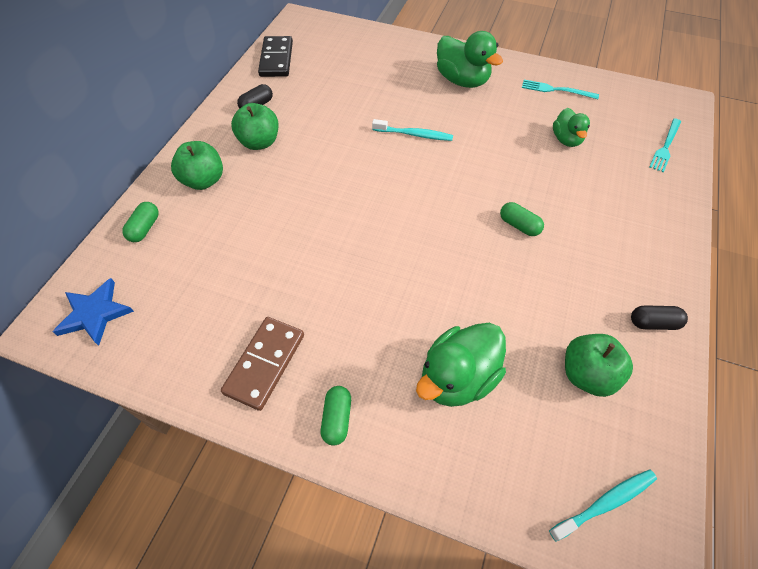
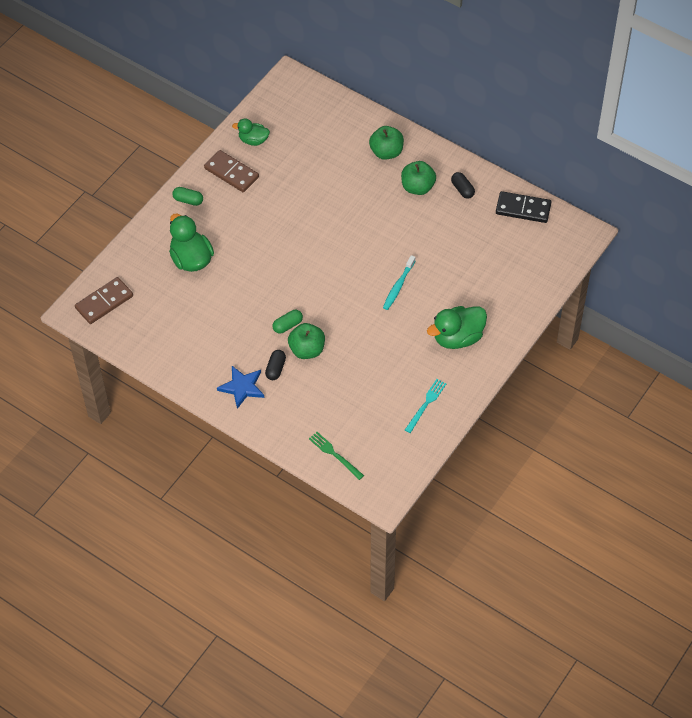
camera: 105 degrees right, 0 degrees up
(95, 313) = (291, 98): blue star -> blue star (242, 387)
(145, 228) = (351, 120): green capsule -> none
(566, 140) = (363, 387): green duck -> green duck (253, 140)
(587, 374) = (170, 322): green apple -> green apple (307, 350)
(605, 503) = (104, 302): turquoise toothbrush -> brown domino
(653, 323) = (189, 370): black capsule -> black capsule (275, 369)
(665, 146) = (335, 454): turquoise fork -> green fork

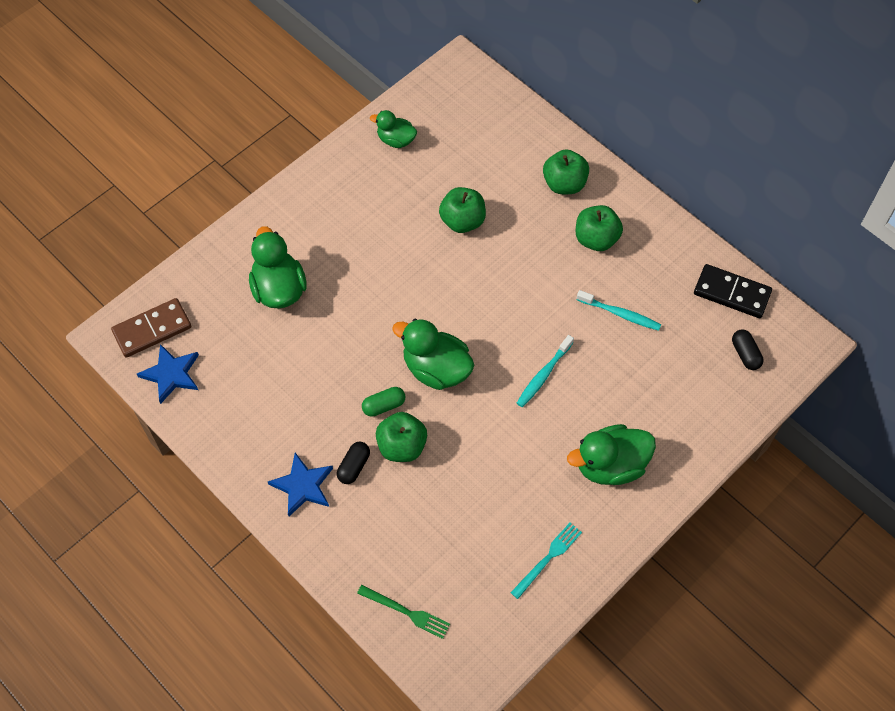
camera: 10 degrees right, 5 degrees up
(127, 330) = (171, 374): none -> blue star
(188, 200) = (294, 207): green capsule -> none
(231, 173) = (358, 179): brown domino -> none
(316, 190) = (462, 221): none -> green apple
(320, 295) = (436, 369): none -> green duck
(335, 454) = (406, 612): green fork -> green fork turned 150 degrees clockwise
(445, 236) = (620, 314): none -> turquoise toothbrush
(462, 189) = (655, 252): black capsule -> black capsule (745, 354)

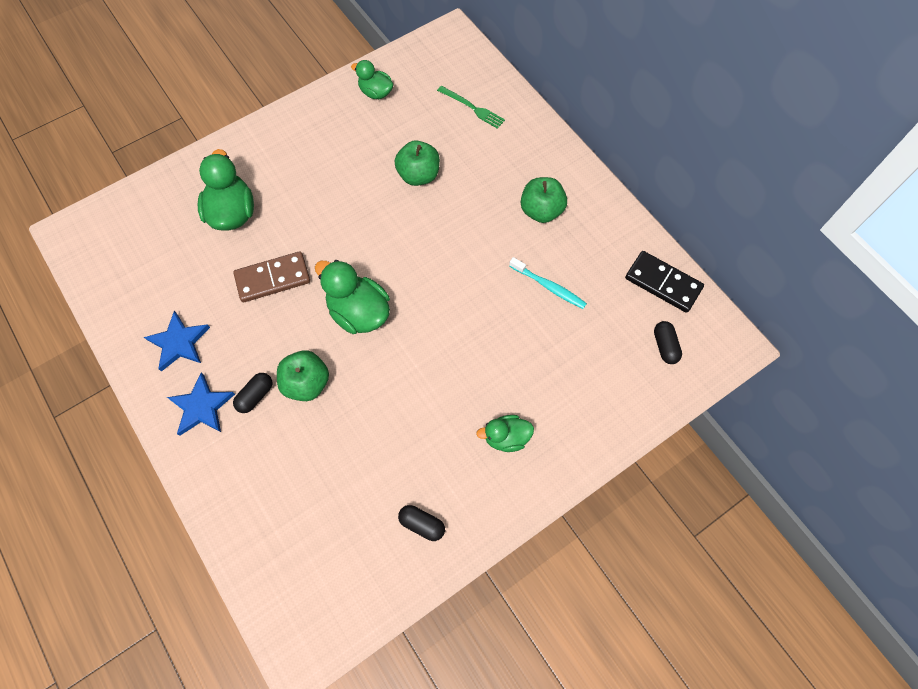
camera: 10 degrees right, 5 degrees up
(152, 330) = (106, 233): brown domino -> brown domino (273, 279)
(171, 374) = (111, 277): blue star -> blue star (179, 343)
(384, 406) = (300, 340): green capsule -> none
(406, 612) = (267, 555): green fork -> green fork (472, 108)
(543, 375) = (461, 335): turquoise toothbrush -> none
(548, 558) = (422, 524): turquoise fork -> black capsule
(564, 184) = (522, 155): green apple -> none
(610, 465) = (506, 437): green duck -> green duck, size x0.61

